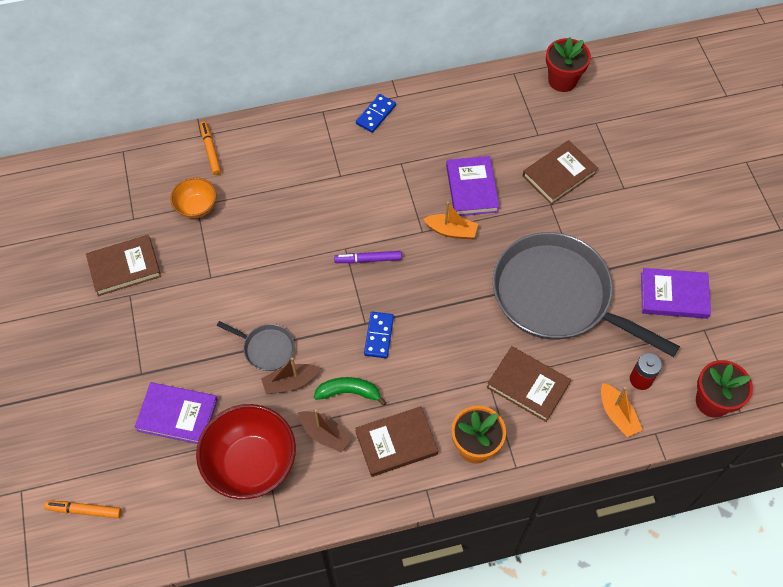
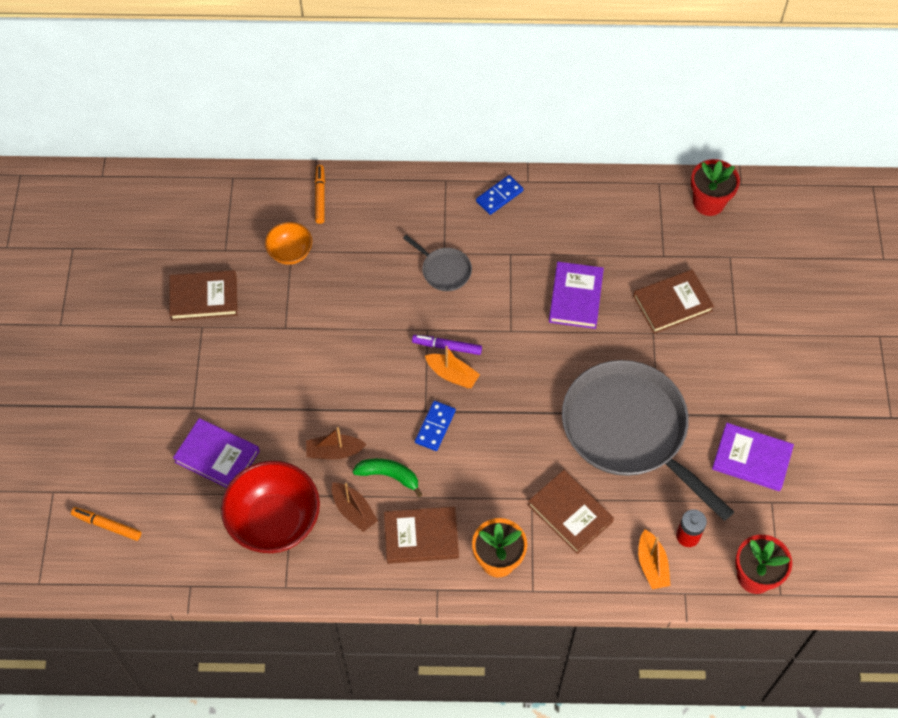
camera: 15 degrees right, 0 degrees up
(266, 348) = (320, 412): grey pan -> grey pan (444, 270)
(451, 231) = (540, 337): orange boat -> orange boat (452, 375)

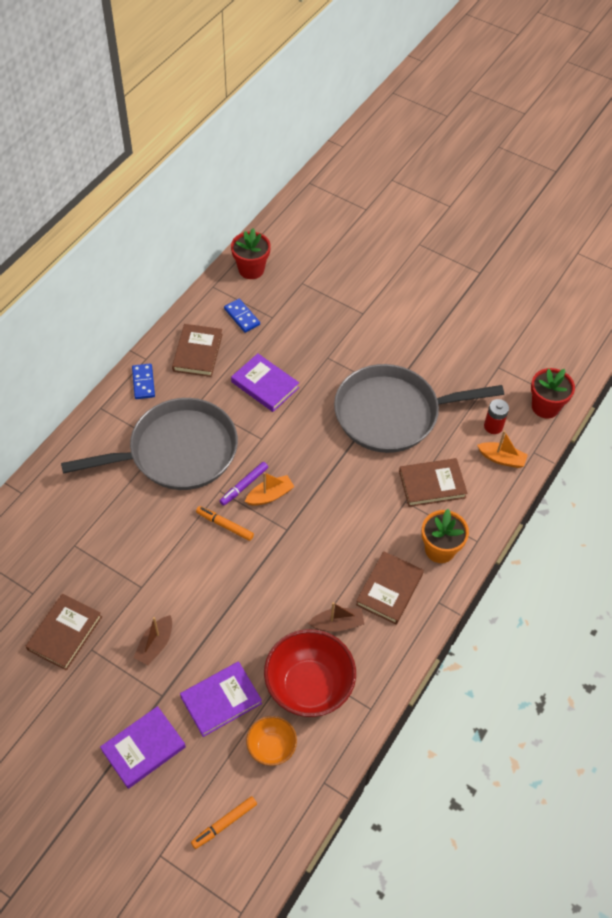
camera: 60 degrees left, 5 degrees down
(290, 253) = (75, 547): orange bowl -> orange bowl (271, 747)
(320, 197) = (42, 498): orange marker -> orange marker (225, 525)
(334, 451) = (277, 610): brown boat -> brown boat (155, 644)
(389, 476) = (324, 583): green banana -> none
(435, 427) = (305, 530): blue domino -> blue domino (242, 317)
(444, 270) = (177, 452): grey pan -> grey pan, size x2.40
(672, 303) = (313, 334): brown book -> brown book (197, 352)
(751, 459) = (460, 359): purple book -> purple book (143, 748)

